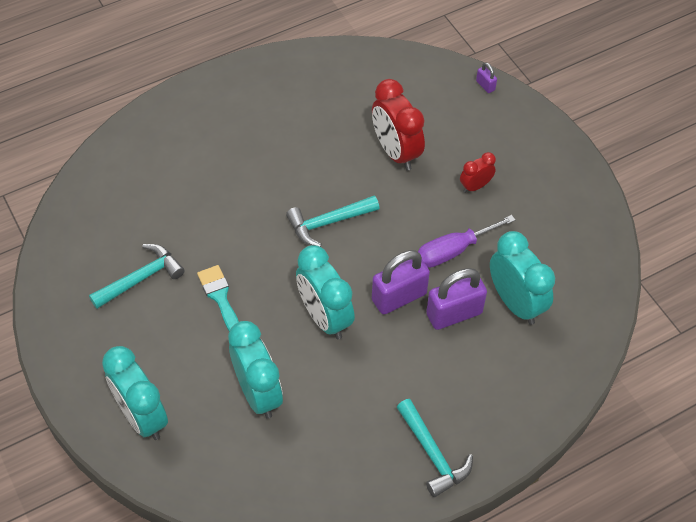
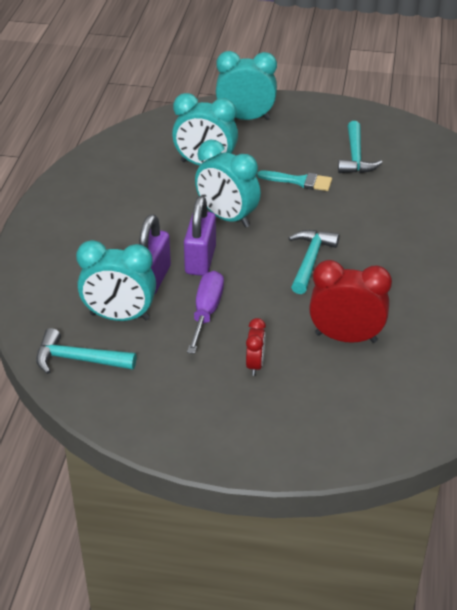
camera: 130 degrees right, 15 degrees down
(325, 317) = (227, 217): turquoise clock -> turquoise clock turned 150 degrees counterclockwise
(433, 454) = (67, 211): turquoise hammer -> turquoise hammer (78, 359)
(485, 85) = (370, 451): purple padlock -> none

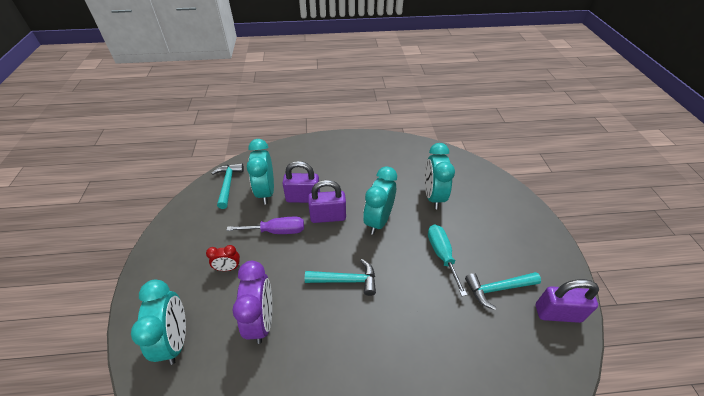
camera: 75 degrees right, 5 degrees up
(246, 118) = (503, 206): turquoise clock -> turquoise clock (176, 340)
(300, 181) = (442, 255): turquoise brush -> turquoise screwdriver
(346, 337) = (261, 320): red clock -> purple clock
(392, 131) = (557, 313): none -> purple padlock

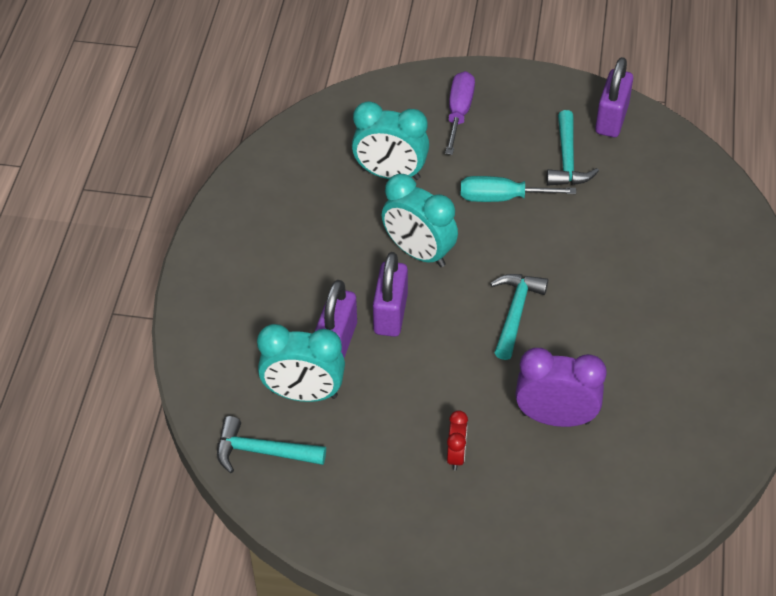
camera: 75 degrees left, 5 degrees up
(176, 340) = (562, 521): turquoise clock -> none
(277, 231) = (400, 386): purple screwdriver -> purple screwdriver (459, 113)

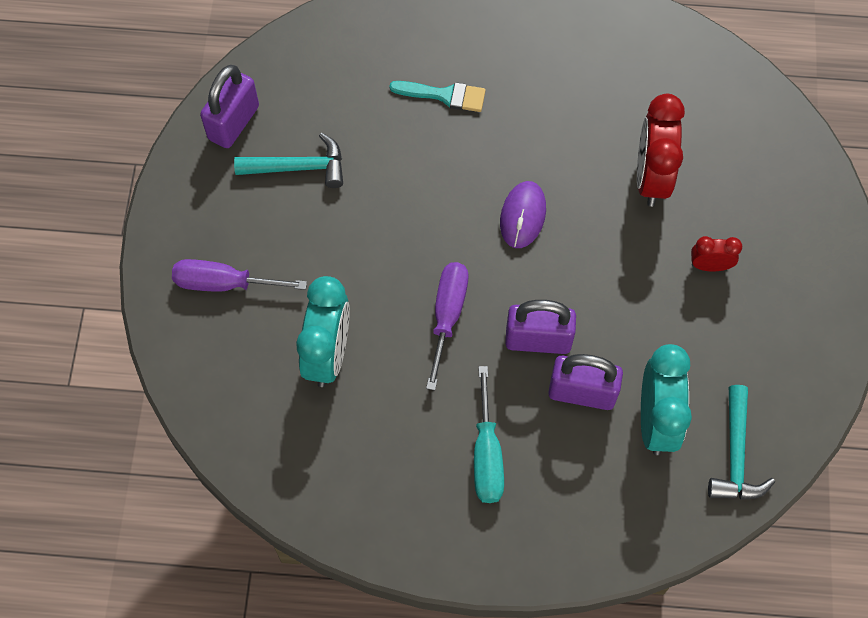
camera: 95 degrees left, 15 degrees up
(419, 252) = (447, 316): turquoise clock -> purple screwdriver
(502, 198) = (360, 233): turquoise screwdriver -> turquoise screwdriver (486, 455)
(515, 312) = (523, 216): turquoise hammer -> purple mouse
(555, 418) = (651, 177): purple clock -> red clock
(611, 119) = (233, 123): purple padlock -> purple padlock turned 75 degrees counterclockwise
(645, 263) = (444, 95): none -> turquoise brush

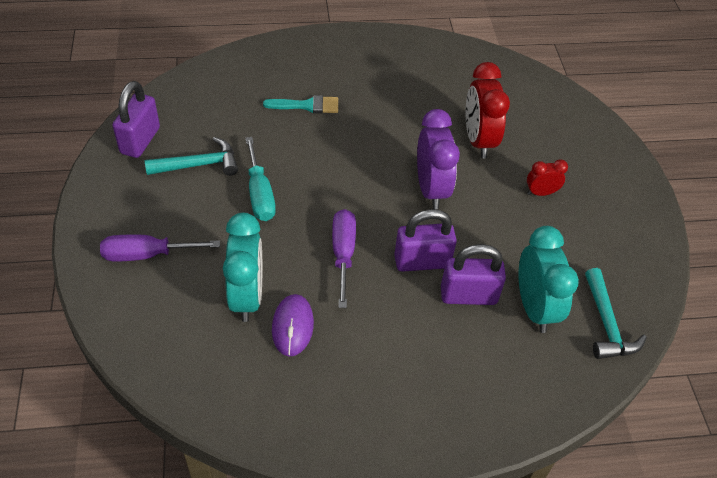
camera: 15 degrees left, 15 degrees down
(486, 455) = (401, 355): turquoise screwdriver -> turquoise screwdriver (259, 194)
(523, 216) = (387, 177): purple mouse -> purple mouse (292, 326)
(573, 241) = (431, 189): none -> purple clock

